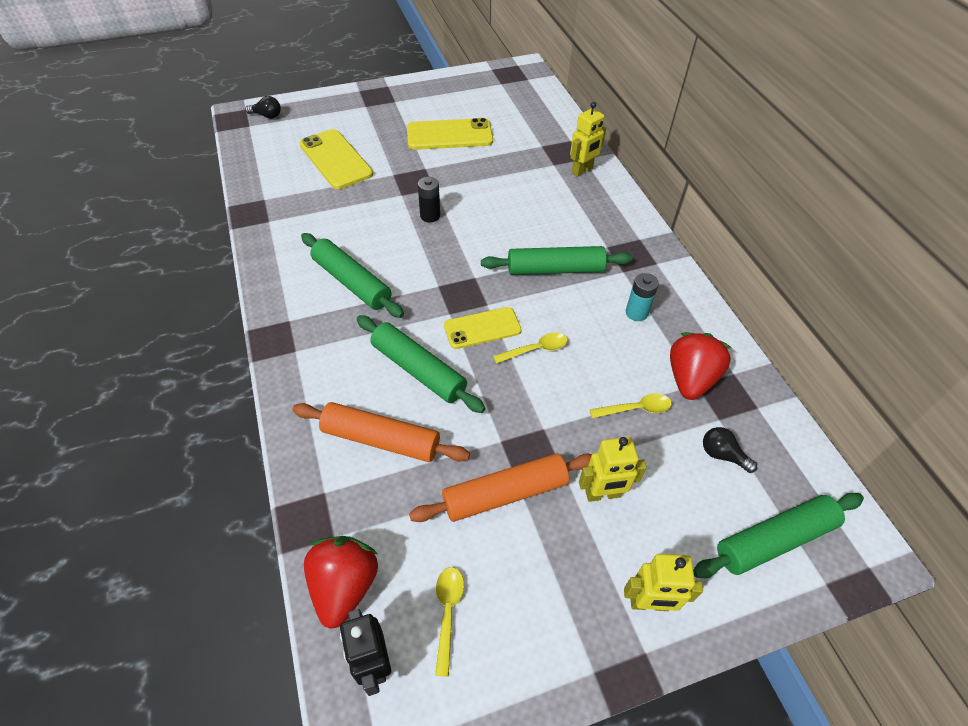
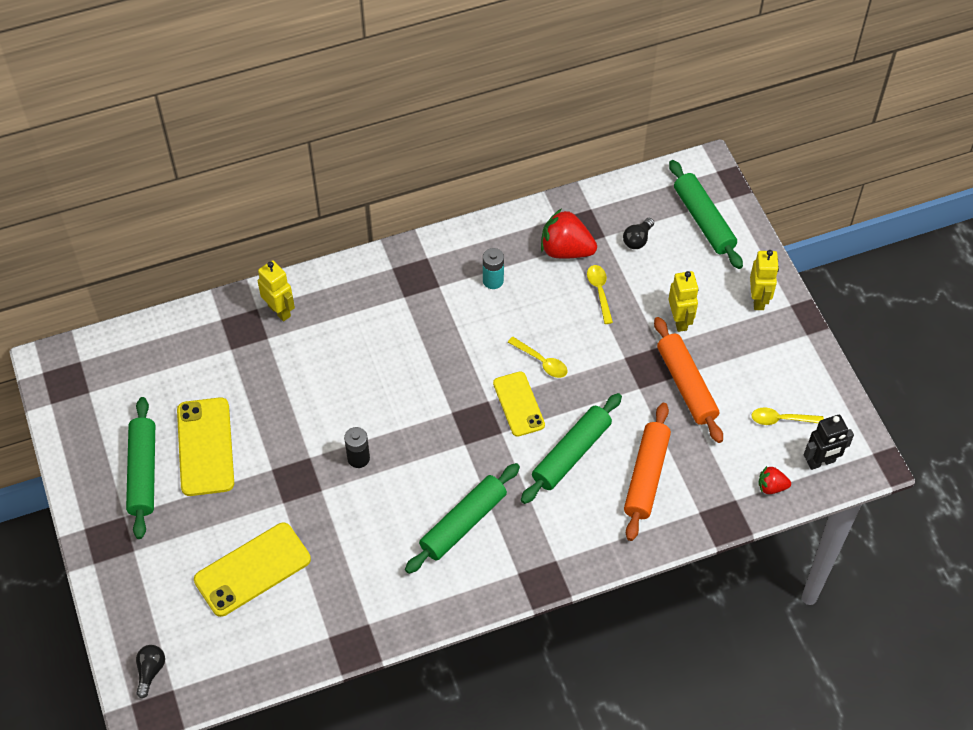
camera: 90 degrees left, 5 degrees up
(345, 586) = (771, 487): red strawberry -> red strawberry, size x0.53
(535, 349) = (541, 361): yellow spoon -> yellow spoon turned 150 degrees clockwise
(555, 269) = (438, 343): green rolling pin -> green rolling pin (143, 472)

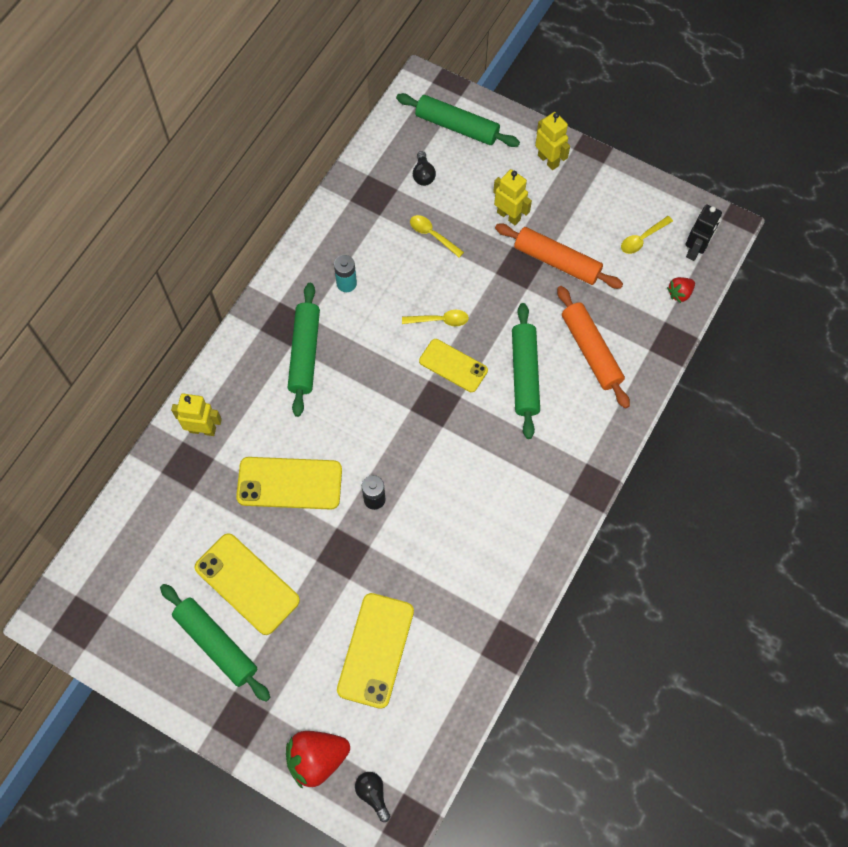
camera: 40 degrees left, 10 degrees up
(306, 398) = (289, 483): none -> yellow phone
(463, 523) = (497, 487): green rolling pin -> green rolling pin (305, 353)
(566, 250) = (378, 220): red strawberry -> red strawberry (317, 758)

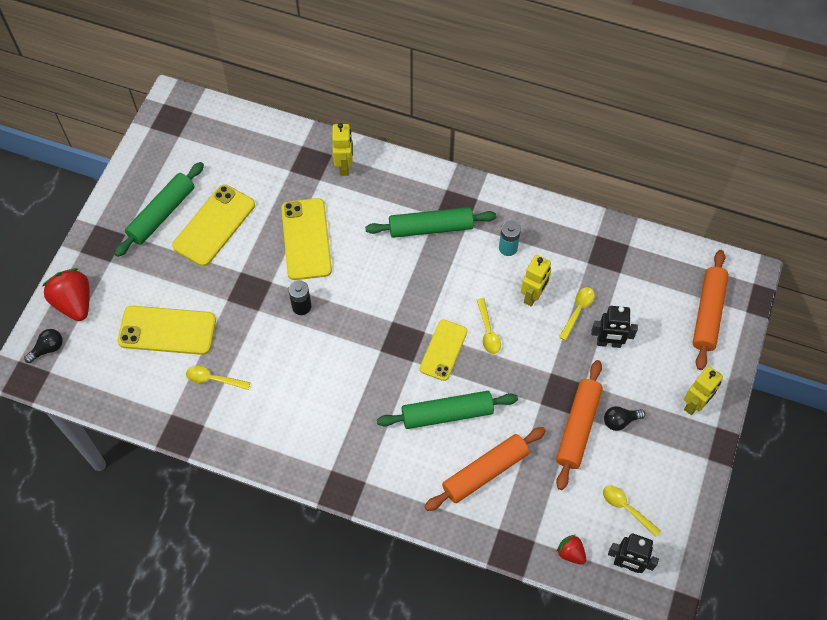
camera: 80 degrees right, 5 degrees down
(423, 175) = (643, 292): black light bulb -> black light bulb (620, 421)
(446, 603) = (213, 379): none -> yellow spoon
(457, 126) = (708, 313): green rolling pin -> orange rolling pin
(473, 216) = (609, 343): none -> black robot
(508, 216) = (618, 375): yellow robot -> yellow robot (533, 296)

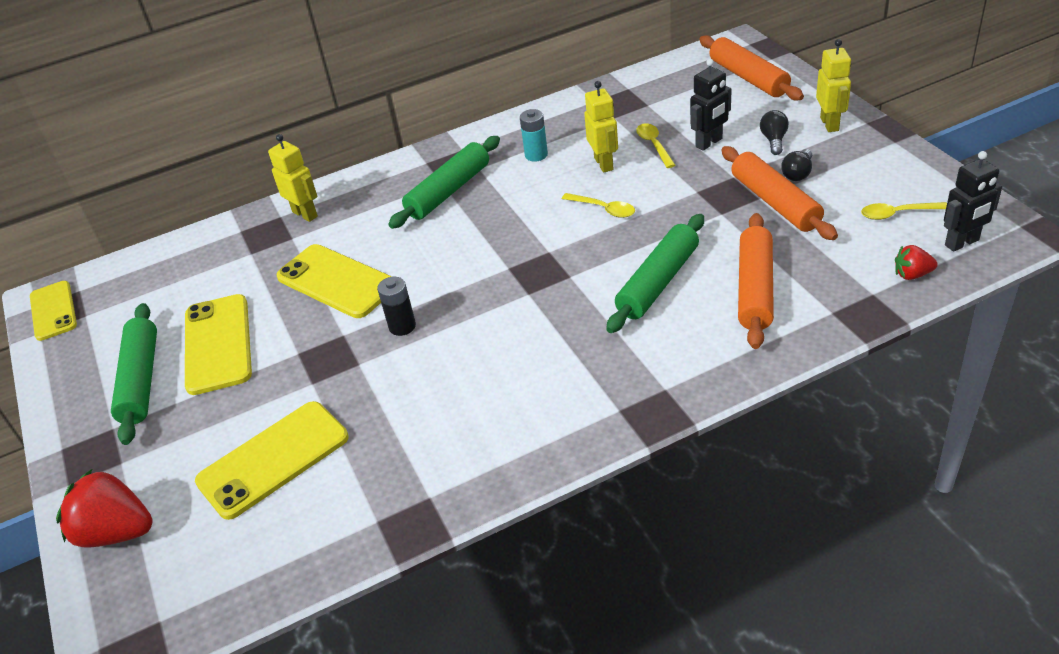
camera: 40 degrees left, 20 degrees down
(48, 349) = (129, 602): black light bulb -> black light bulb (774, 140)
(213, 379) = (386, 452): yellow spoon -> none
(443, 350) = (585, 248): yellow phone -> yellow phone (53, 311)

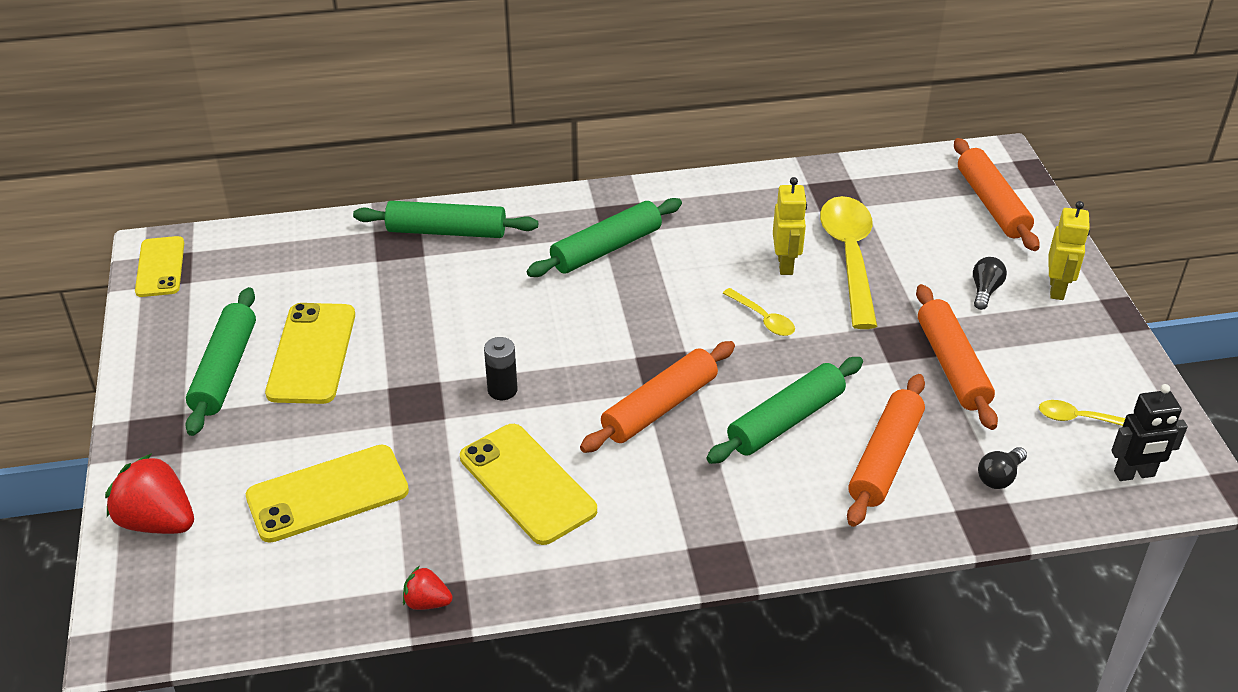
camera: 10 degrees right, 0 degrees up
(305, 214) = (446, 231): yellow robot -> green rolling pin
(337, 281) = (453, 319): yellow phone -> yellow phone (527, 484)
(536, 155) = (716, 232): turquoise battery -> none
(546, 302) = (659, 407): none -> orange rolling pin
(654, 145) = (849, 258): yellow spoon -> yellow spoon, size x2.13
(709, 143) = (911, 273): black robot -> none
(798, 173) = (993, 339): black light bulb -> black light bulb (999, 477)
(912, 274) = (1061, 494): red strawberry -> red strawberry (427, 602)

